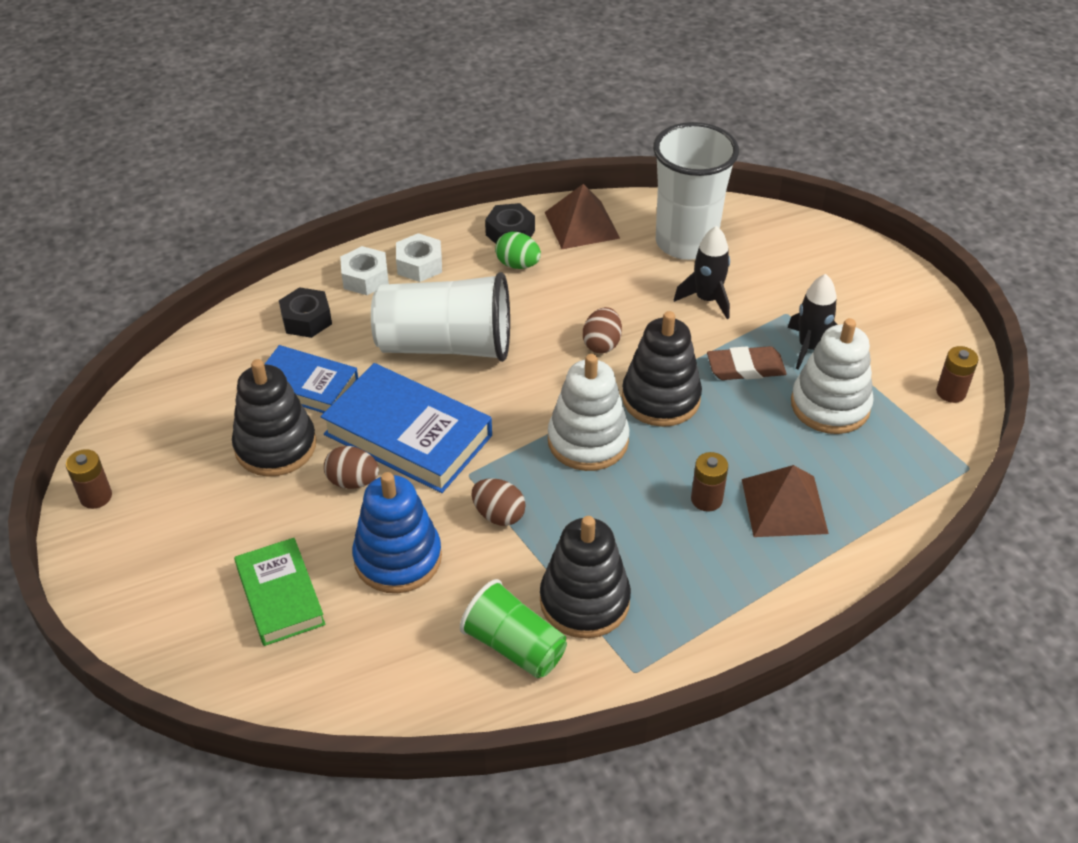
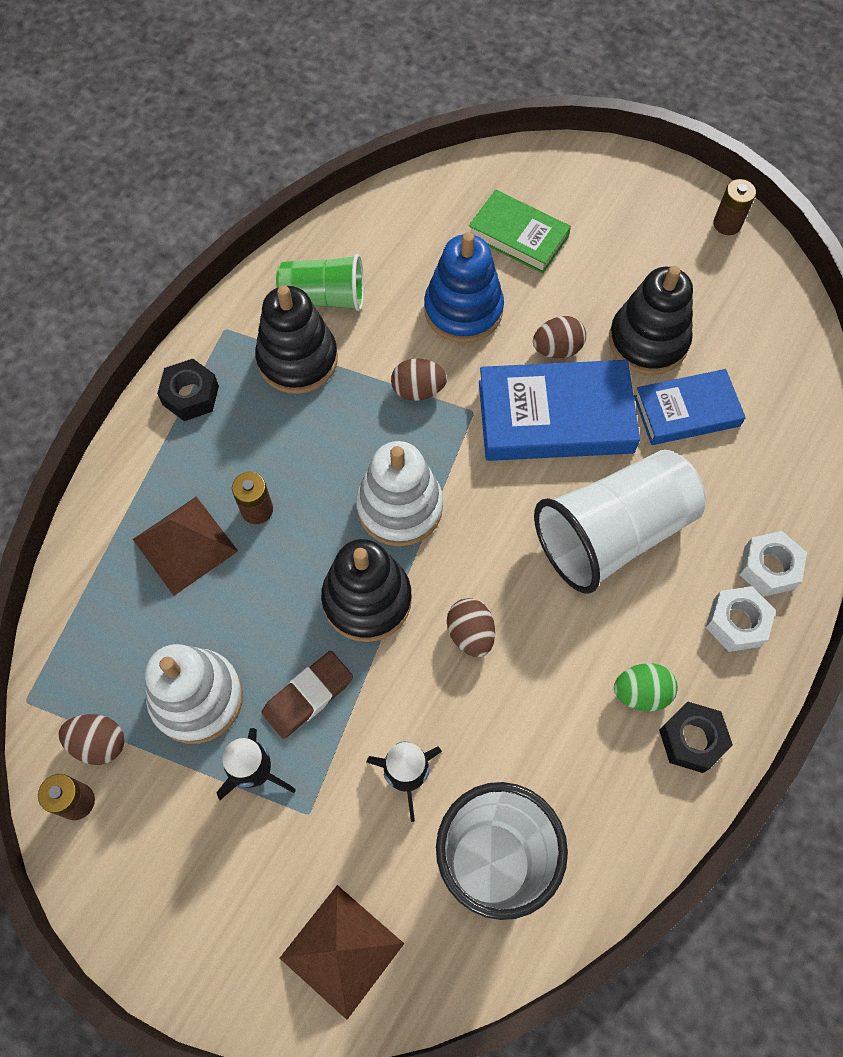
camera: 145 degrees right, 20 degrees up
(306, 320) = (765, 480): black nut -> black nut (191, 395)
(582, 225) = (627, 811): brown pyramid -> brown pyramid (341, 950)
(919, 415) = (99, 743): none -> brown egg

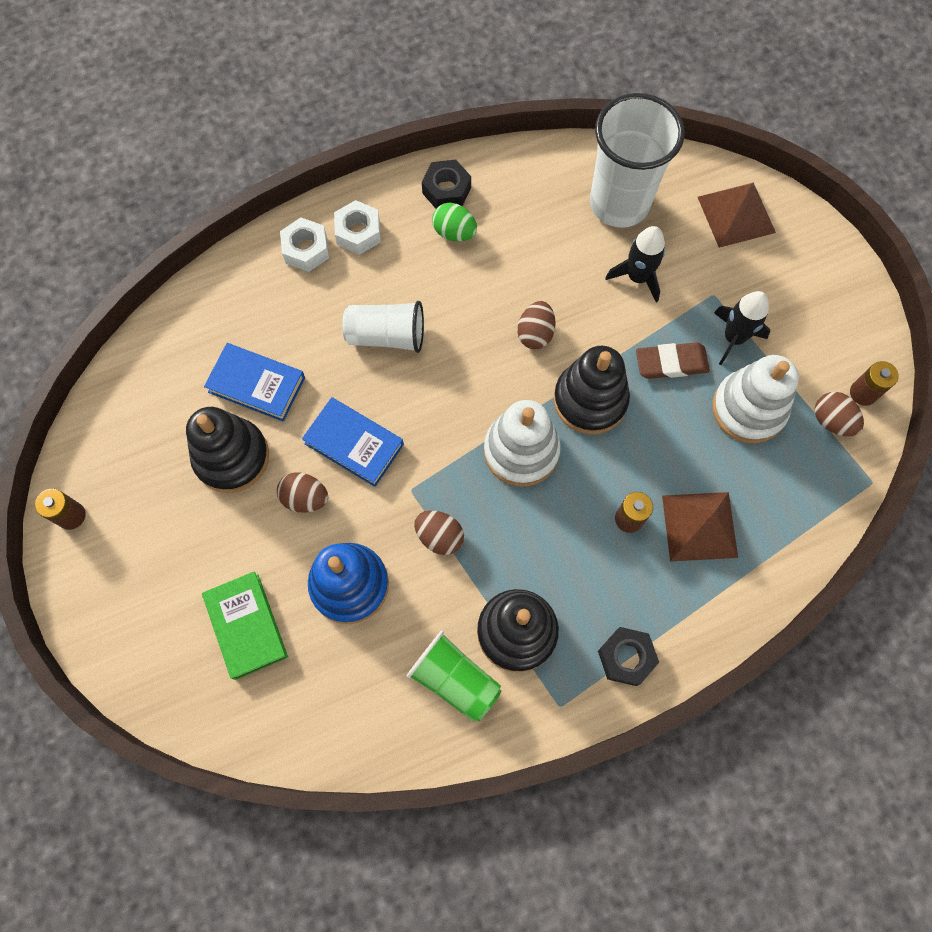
camera: 145 degrees left, 5 degrees up
(555, 417) = (354, 444): blue book -> blue book, size x0.63
(613, 533) = (386, 336): white cup -> white cup, size x0.61

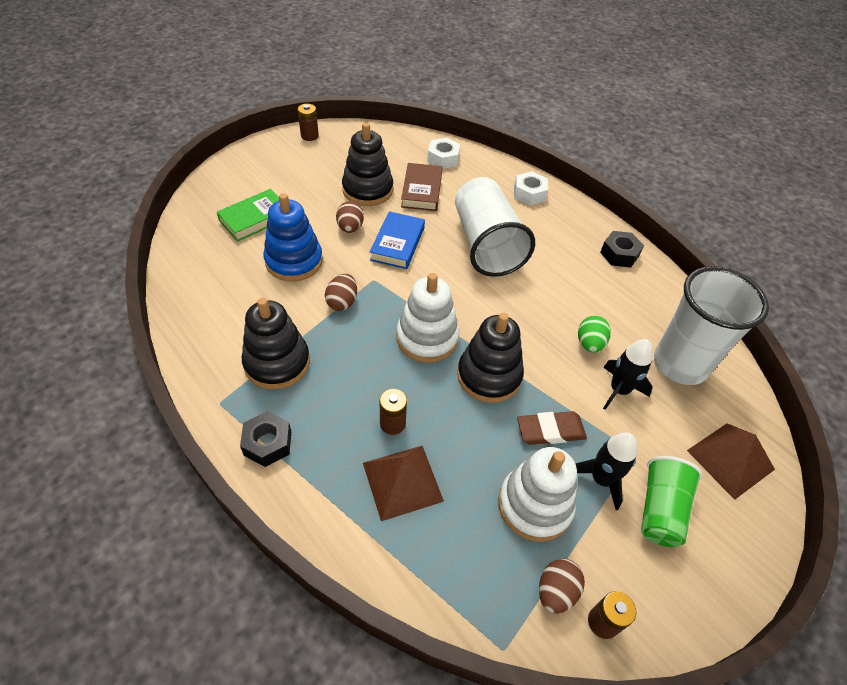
camera: 70 degrees right, 20 degrees down
(256, 385) = (421, 190): blue book -> brown book
(358, 232) = (557, 215): white nut -> white nut (443, 159)
(386, 336) = (486, 244): white cup -> white cup, size x1.65
(454, 232) = (588, 265): green egg -> green egg (589, 343)
(455, 679) = (233, 332): green cup -> green cup (660, 509)
(535, 333) = (530, 329): brown egg -> none
(671, 363) = (550, 431): brown eraser -> brown eraser turned 75 degrees counterclockwise

